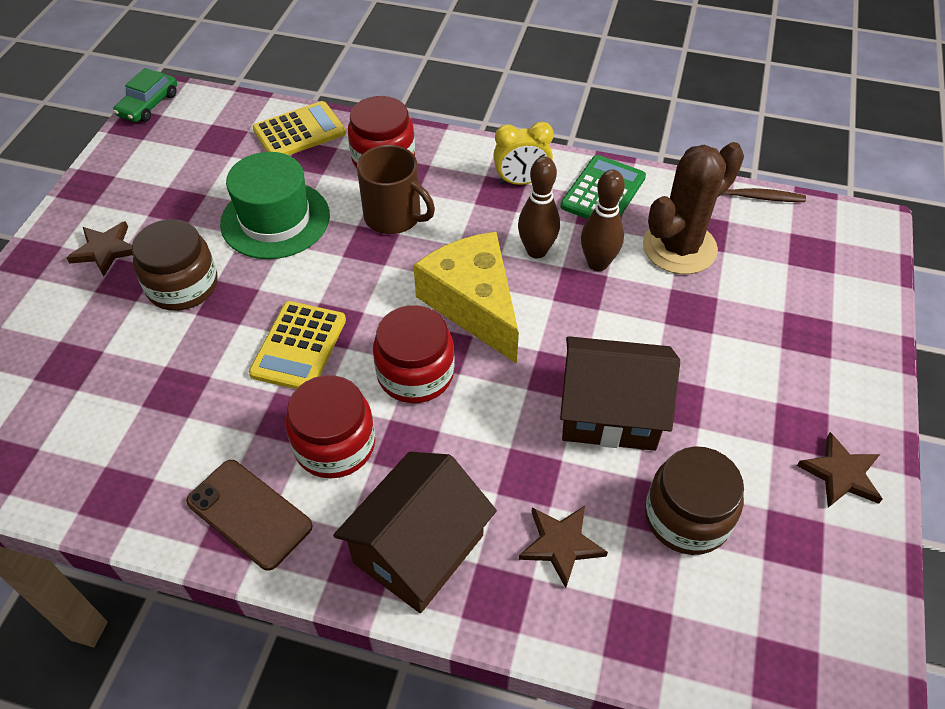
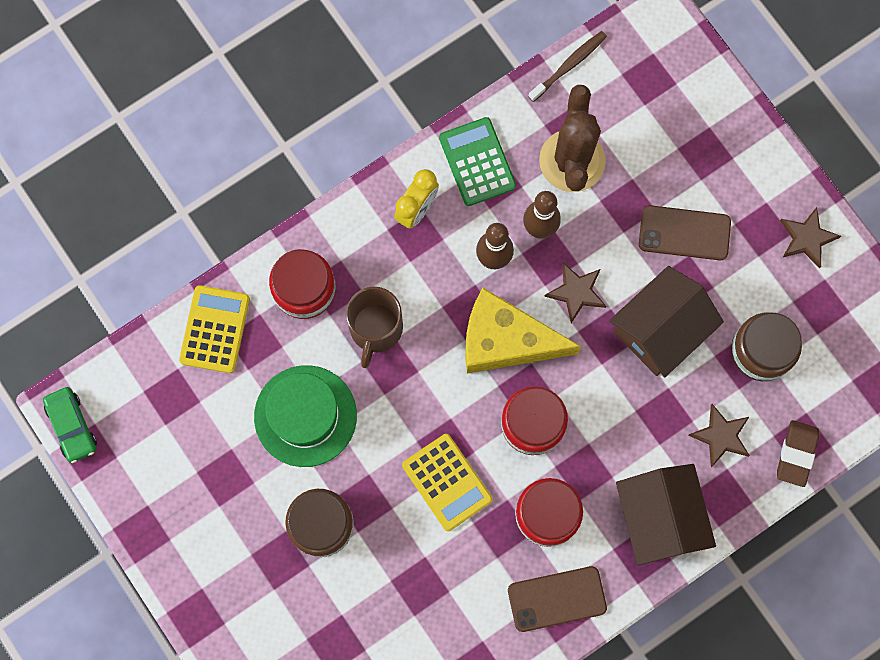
camera: 50 degrees left, 25 degrees up
(105, 250) = (234, 558): brown star -> brown star (576, 292)
(394, 217) = (375, 329): brown mug -> brown mug turned 120 degrees clockwise
(617, 638) = (796, 454): none -> brown eraser
(719, 368) = (684, 233): none -> brown phone

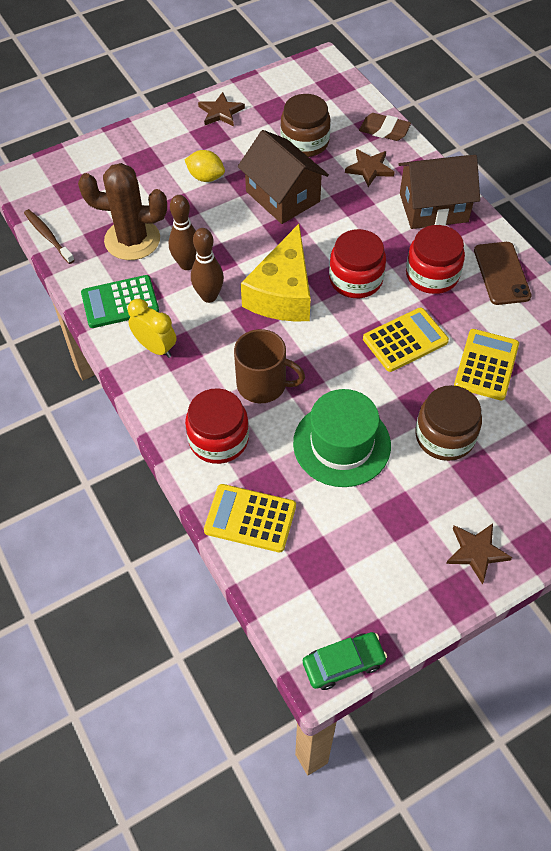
camera: 85 degrees left, 20 degrees down
(418, 573) = (486, 365): none -> yellow calculator
(576, 292) = (246, 244): brown star -> brown star (476, 552)
(684, 233) = (206, 177): brown phone -> yellow lemon

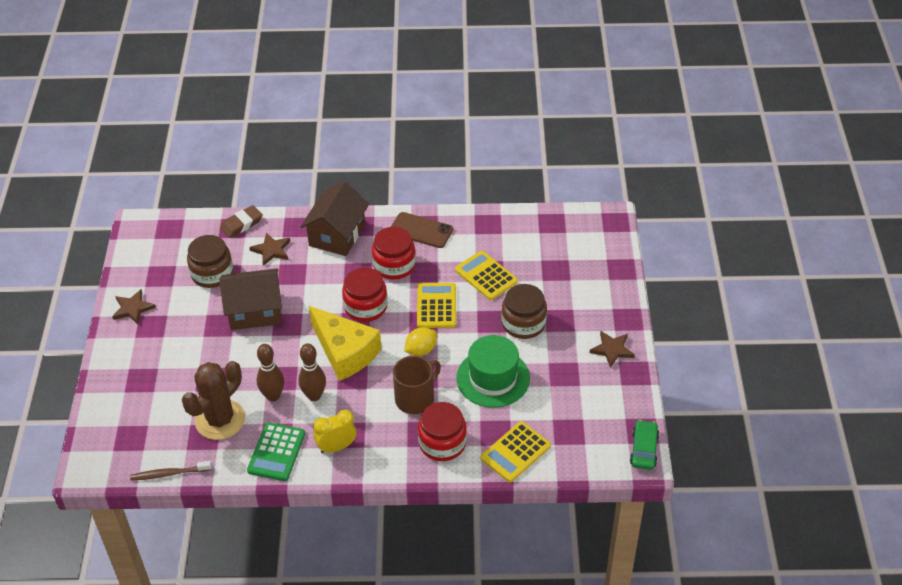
camera: 60 degrees left, 10 degrees down
(206, 177) = (195, 347): yellow lemon -> yellow lemon (421, 350)

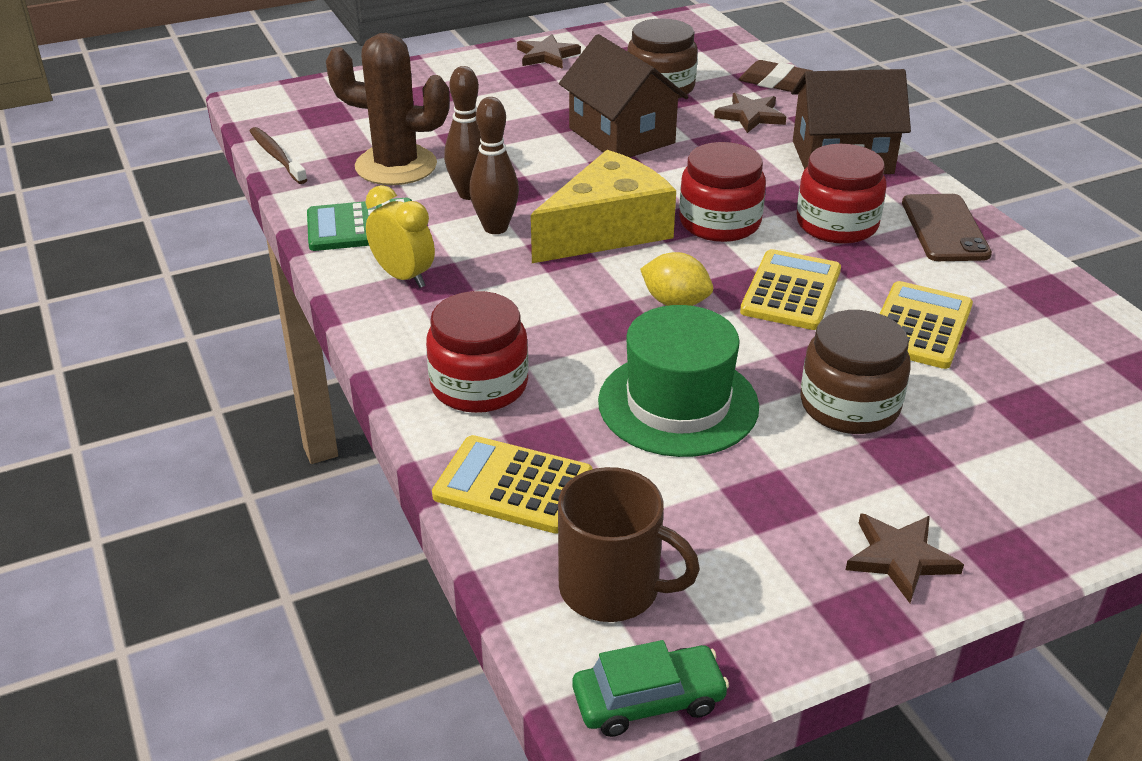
camera: 65 degrees right, 10 degrees down
(345, 352) = (607, 230): yellow cheese -> yellow cheese turned 150 degrees counterclockwise
(415, 398) = (561, 327): brown mug -> brown mug (612, 588)
(436, 306) = (791, 291): yellow calculator -> yellow calculator turned 45 degrees counterclockwise

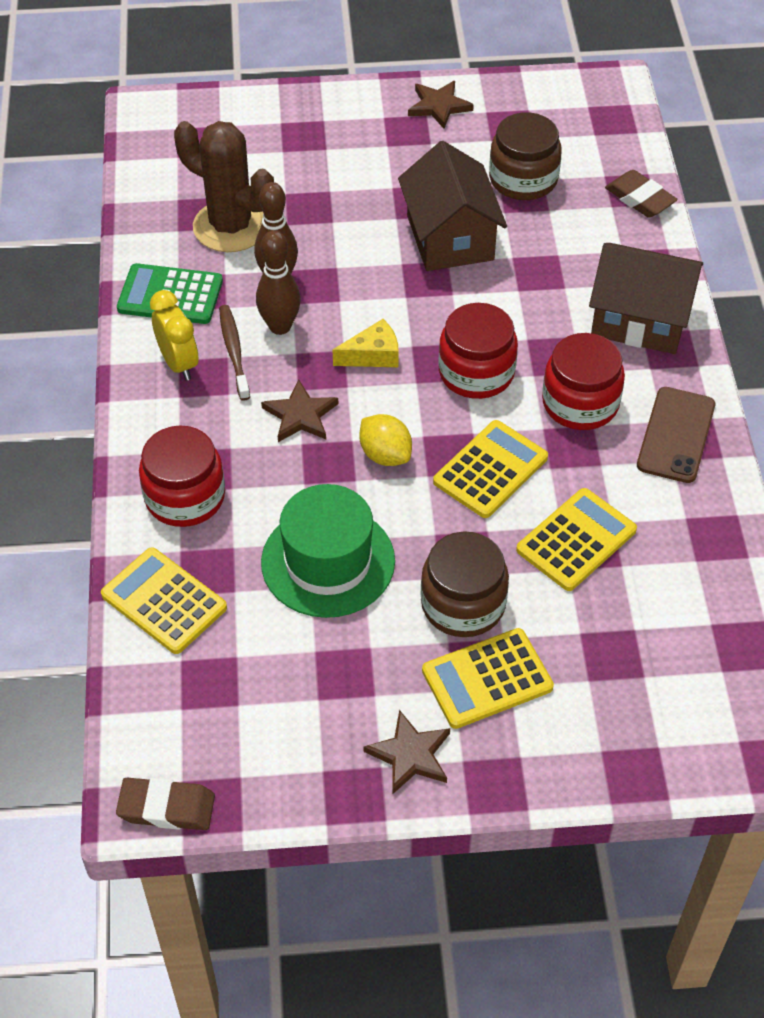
camera: 20 degrees right, 15 degrees up
(277, 156) = (135, 188): brown toothbrush -> brown toothbrush (234, 352)
(607, 230) = (373, 355): yellow cheese -> yellow cheese, size x0.48
(612, 588) = (189, 713): brown mug -> none
(648, 700) = (166, 808): green car -> brown eraser
(750, 116) = (587, 241): brown star -> brown star (300, 415)
(927, 464) = (487, 679): none -> yellow calculator

